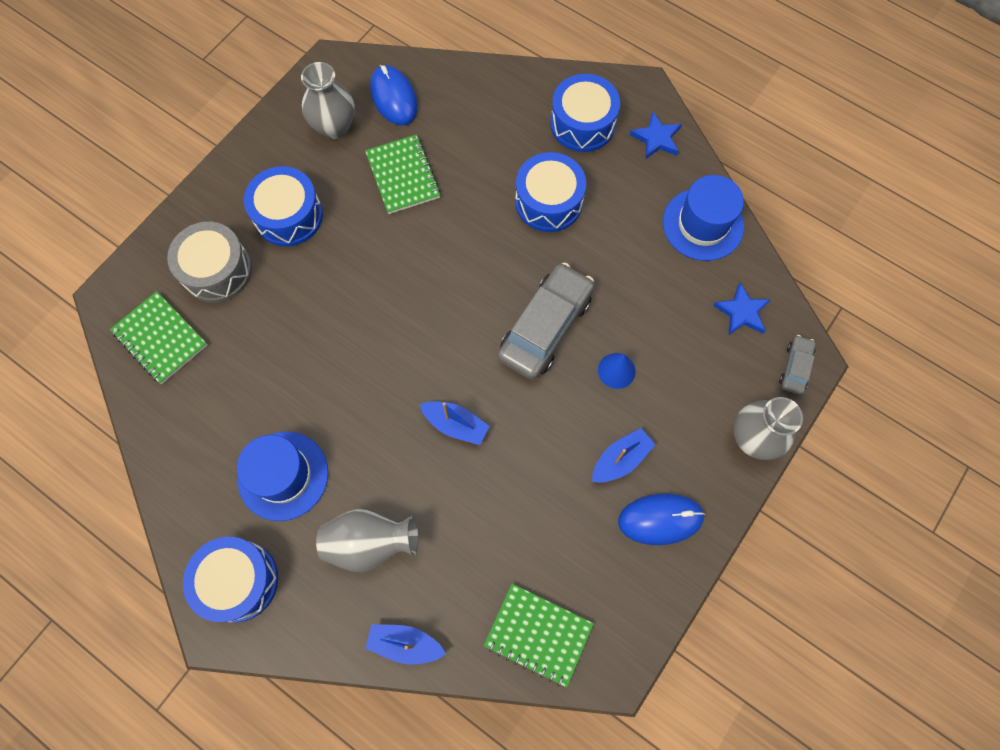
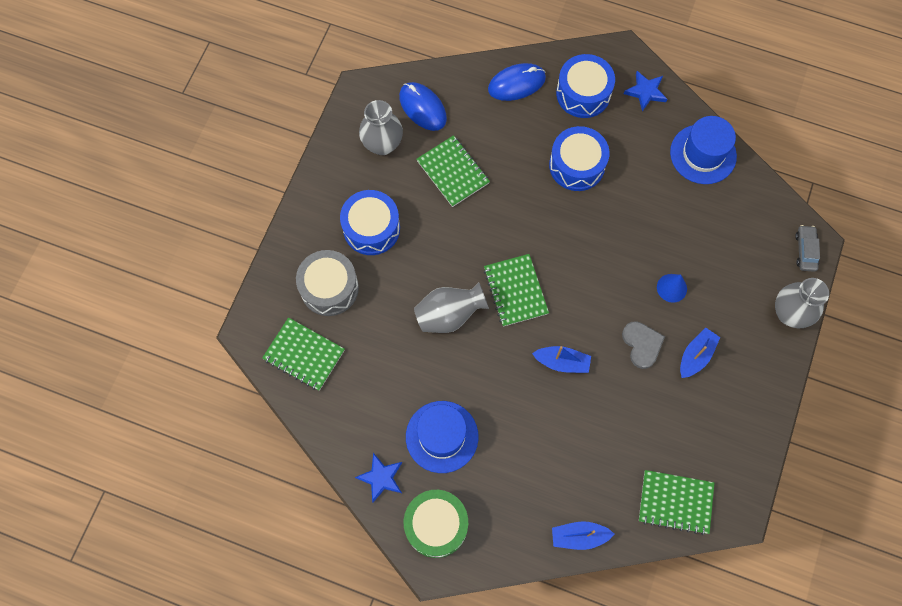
camera: 15 degrees left, 0 degrees up
(238, 581) = (436, 525): blue drum -> green drum
(370, 543) = (526, 469): grey vase -> grey vase (449, 315)
(428, 327) = (515, 291): none -> green notebook
(545, 327) = (606, 267): grey car -> none
(559, 429) = (642, 344): none -> grey heart
(660, 519) = (739, 393): blue mouse -> blue mouse (516, 84)
(742, 312) = (753, 217): blue star -> blue star (381, 478)

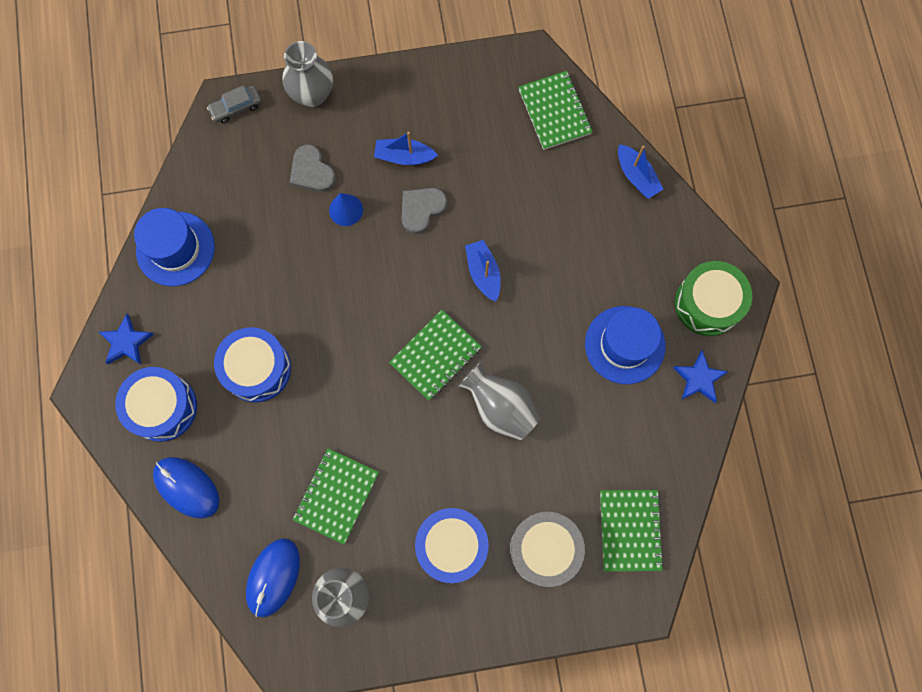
camera: 120 degrees left, 5 degrees up
(719, 279) = (311, 171): none -> grey heart

